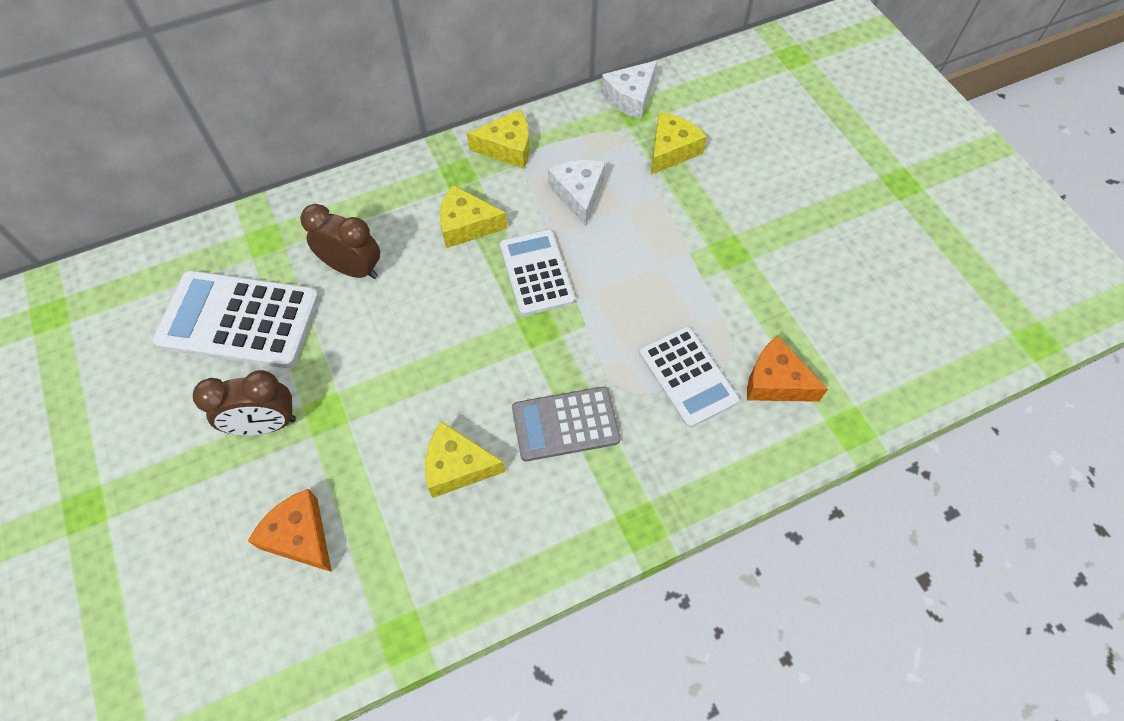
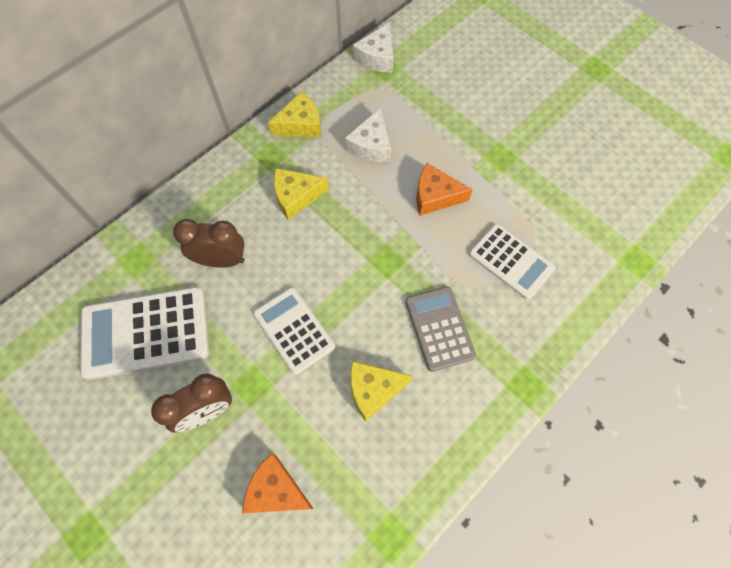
camera: 20 degrees left, 5 degrees up
(536, 273) = (366, 217): white calculator -> white calculator (294, 330)
(565, 424) = (439, 328): grey calculator -> grey calculator turned 105 degrees clockwise
(578, 194) = (371, 145): white cheese -> white cheese turned 135 degrees counterclockwise
(671, 150) = (425, 90): yellow cheese -> none
(775, 381) = (573, 244): orange cheese -> orange cheese (435, 196)

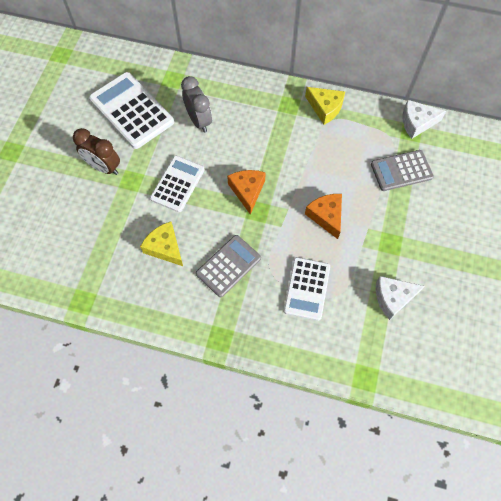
camera: 60 degrees right, 0 degrees up
(221, 260) = (199, 121): brown clock -> grey clock
(276, 490) = (78, 227): orange cheese -> orange cheese (247, 191)
(296, 196) = (269, 135): yellow cheese -> none
(371, 145) = (339, 157): white cheese -> white cheese (393, 298)
(424, 101) = (401, 171): none -> grey calculator

